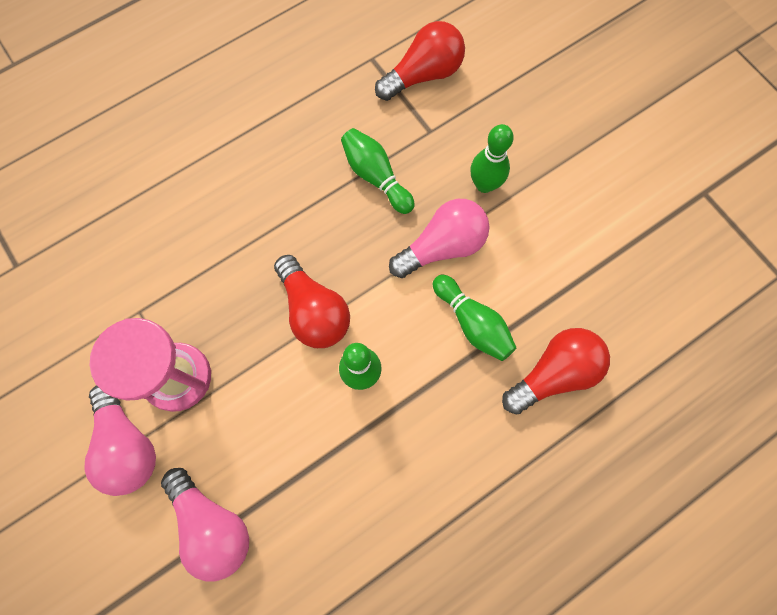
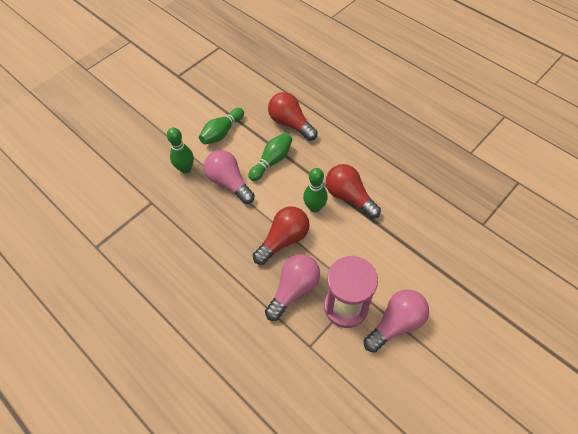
camera: 100 degrees left, 15 degrees down
(212, 524) = (421, 262): pink light bulb -> pink light bulb (294, 289)
(376, 177) = (187, 225): green bowling pin -> green bowling pin (222, 132)
(423, 75) = (108, 214): red light bulb -> red light bulb (349, 197)

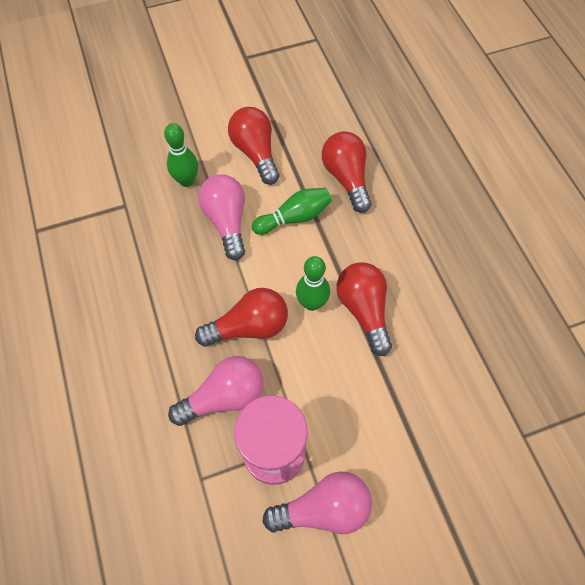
camera: 25 degrees right, 5 degrees up
(222, 132) = (256, 153): green bowling pin -> red light bulb

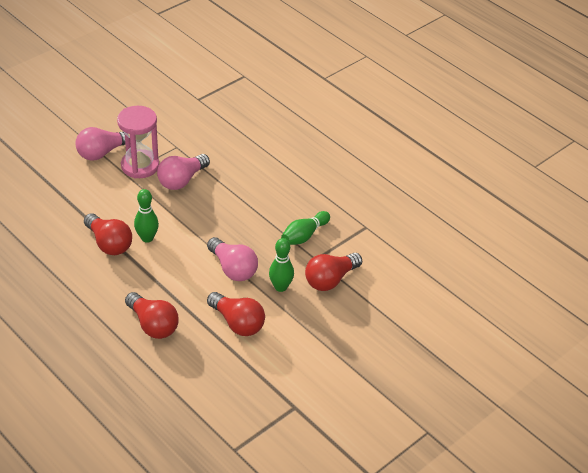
camera: 155 degrees right, 20 degrees down
(249, 327) = (184, 215): red light bulb -> red light bulb (330, 280)
(294, 218) = (183, 285): green bowling pin -> green bowling pin (304, 236)

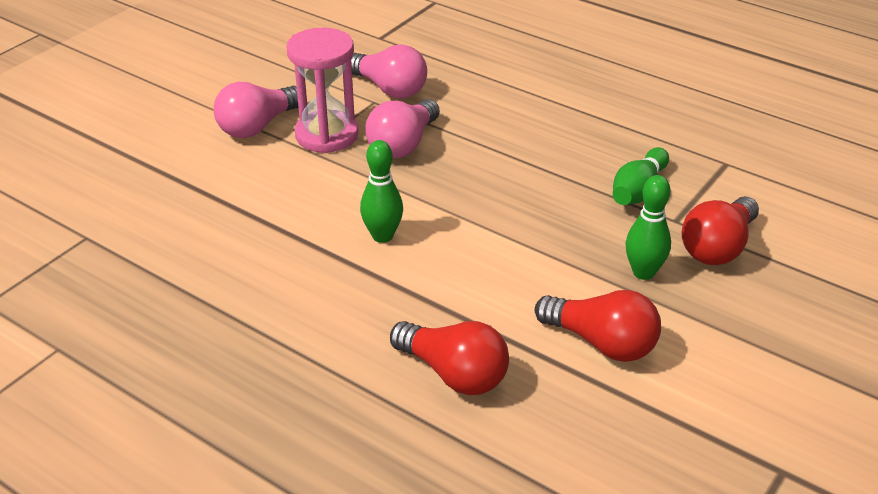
camera: 10 degrees left, 5 degrees down
(109, 243) = (320, 255): red light bulb -> none
(233, 269) = (549, 258): pink light bulb -> pink light bulb (389, 89)

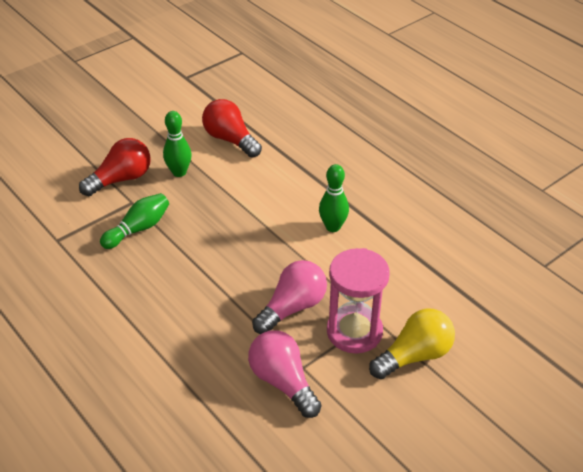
camera: 165 degrees left, 5 degrees up
(258, 126) = (414, 356): pink light bulb -> yellow light bulb
(453, 374) = (317, 139): red light bulb -> none

